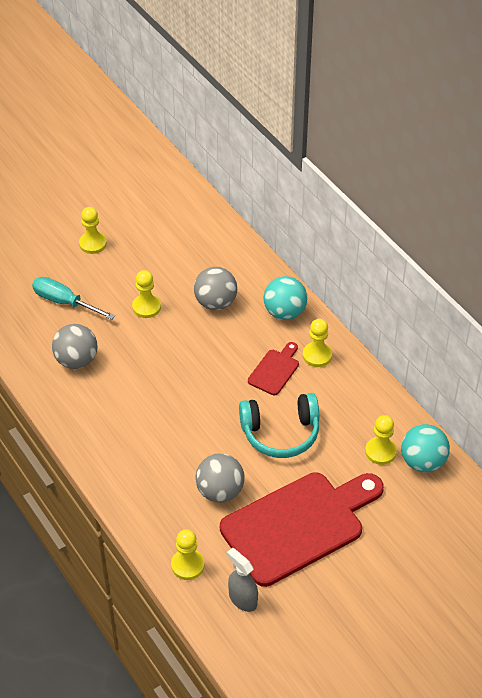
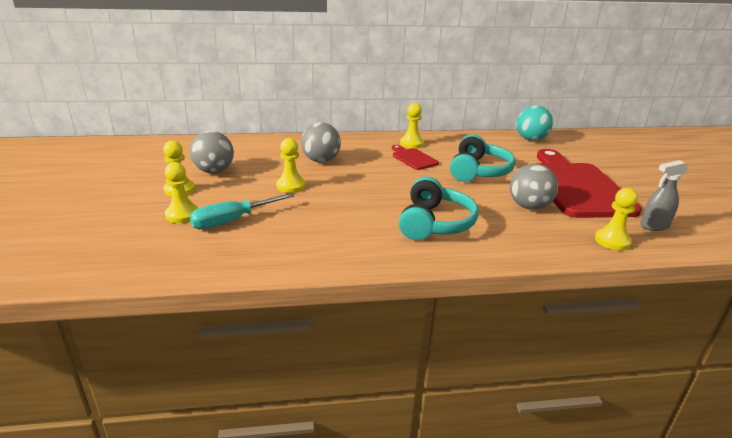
camera: 65 degrees left, 20 degrees down
(76, 360) = (317, 233): grey ball -> grey ball (214, 171)
(140, 429) = (434, 223): none -> turquoise headphones
(284, 312) = (359, 143): turquoise ball -> none
(380, 451) = (515, 147): yellow pawn -> yellow pawn (182, 214)

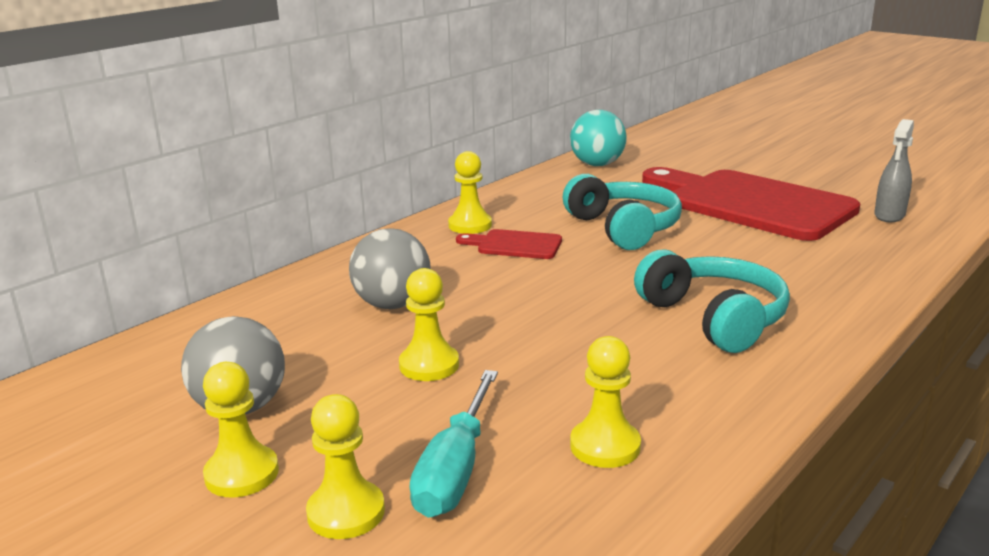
camera: 40 degrees left, 5 degrees down
(529, 207) = (758, 248): grey ball -> none
(612, 241) = (893, 249): yellow pawn -> yellow pawn (605, 446)

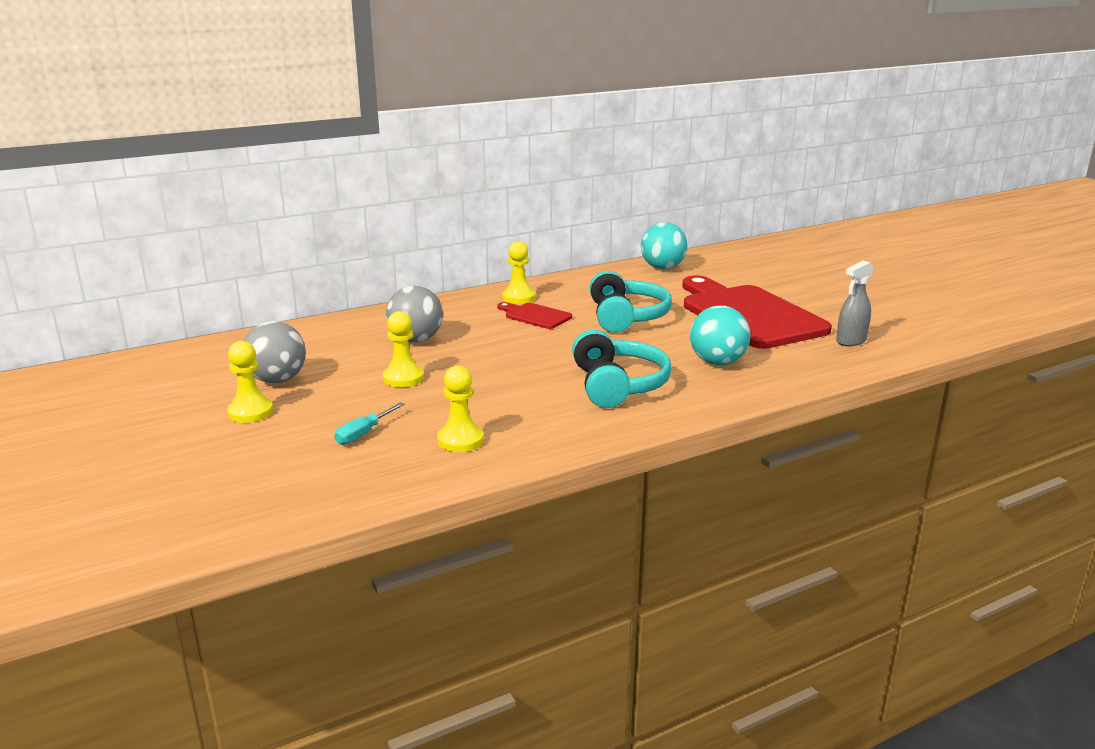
camera: 20 degrees right, 0 degrees up
(346, 512) = (287, 441): yellow pawn -> none
(455, 469) = (364, 433): turquoise screwdriver -> turquoise screwdriver, size x0.61
(789, 266) = (717, 362): none -> turquoise ball

